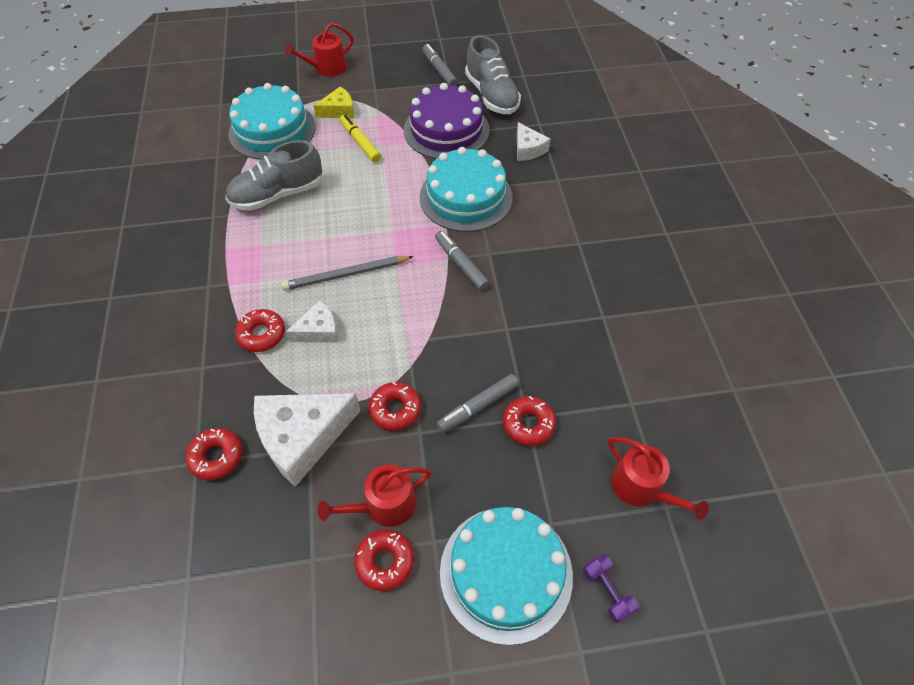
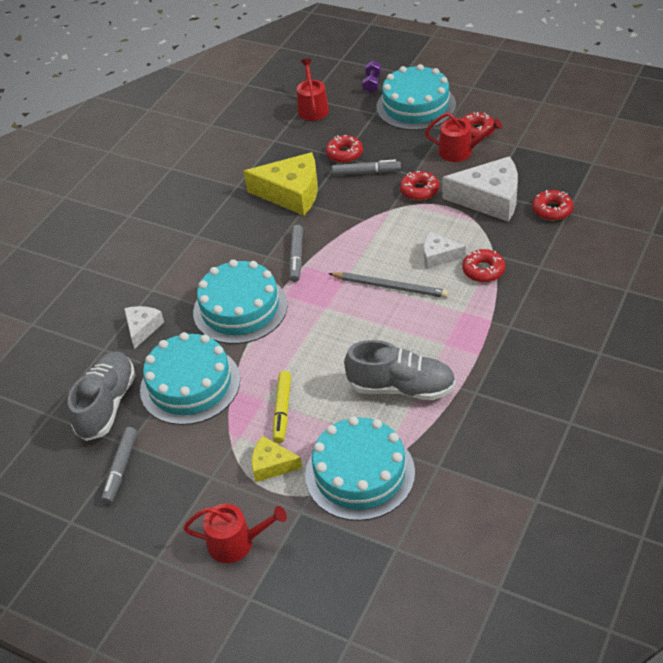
camera: 140 degrees left, 10 degrees down
(446, 130) = (190, 384): purple cake -> turquoise cake
(536, 335) = (291, 193): none -> yellow cheese

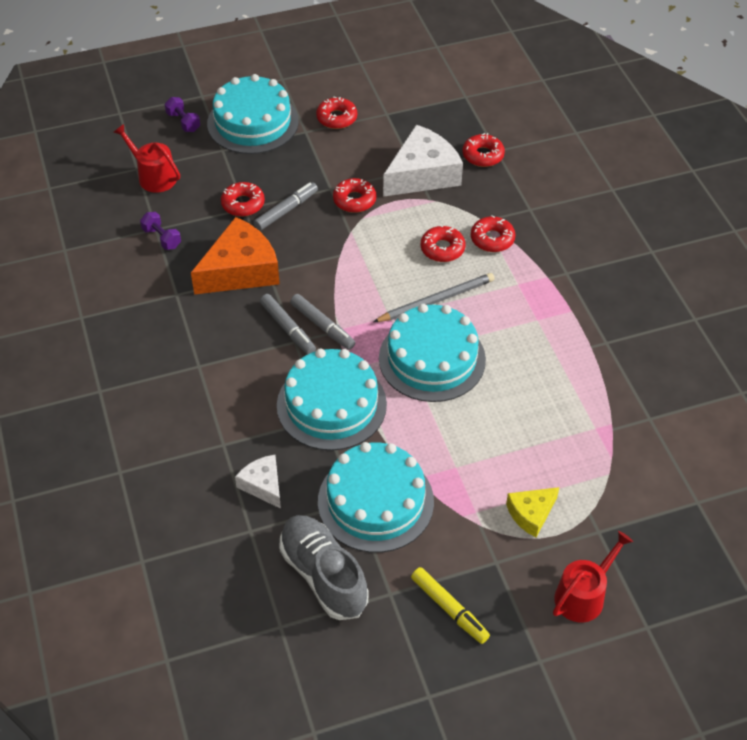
camera: 50 degrees left, 5 degrees up
(121, 469) = (412, 617): grey marker -> grey marker (288, 328)
(271, 148) = (162, 238): none -> purple dumbbell
(282, 410) = (482, 464): yellow marker -> yellow marker (449, 609)
(291, 193) = (240, 270): yellow cheese -> orange cheese
(360, 473) = (604, 468): turquoise cake -> turquoise cake (432, 359)
(401, 387) = (549, 378): grey shoe -> none
(439, 256) = (442, 249): white cheese -> red donut
(460, 151) = (346, 145): red watering can -> none

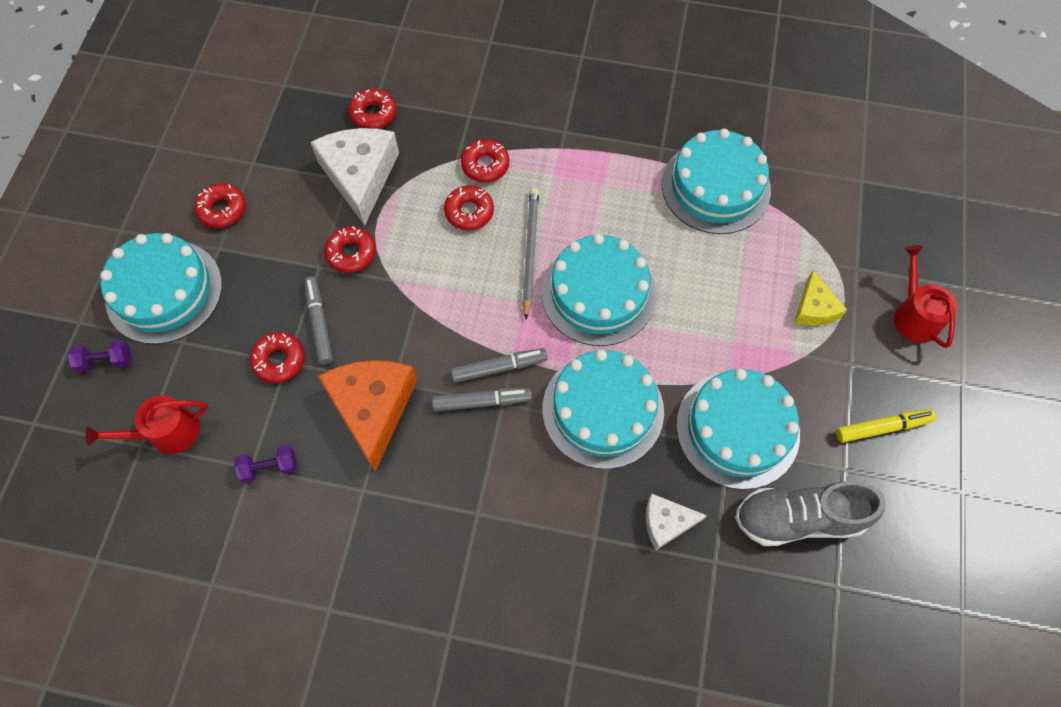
camera: 60 degrees left, 15 degrees up
(597, 395) = (715, 187): none -> turquoise cake

